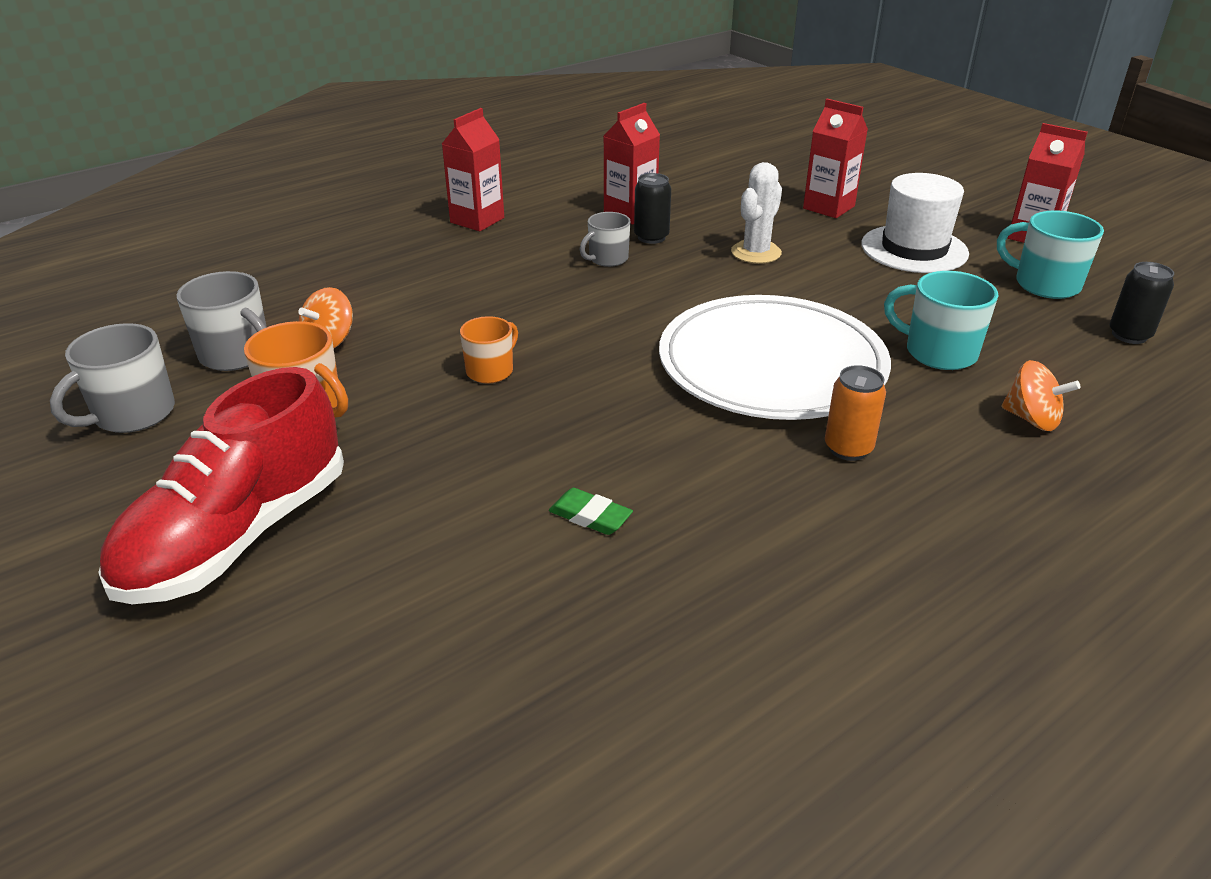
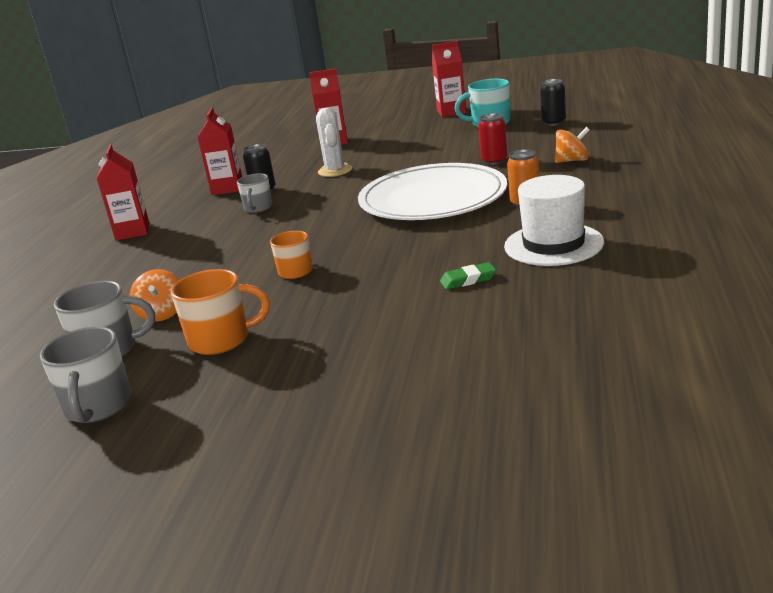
camera: 40 degrees left, 10 degrees down
(238, 536) = (305, 392): red shoe -> none
(914, 249) = (409, 137): white hat -> white hat (553, 244)
(938, 352) = (494, 161): turquoise mug -> red can

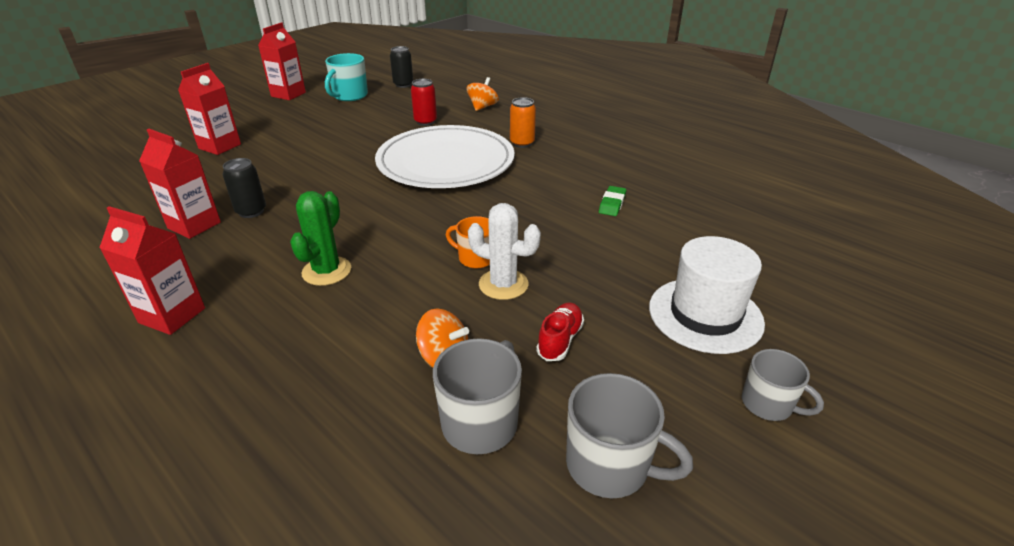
camera: 60 degrees left, 10 degrees up
(220, 241) = (326, 271): none -> green cactus
(221, 340) = (560, 340): orange mug -> red shoe
(258, 208) = (289, 228): grey mug -> grey mug (768, 404)
(335, 171) = (291, 170): white cactus -> white cactus (503, 284)
(553, 244) = (603, 162): white hat -> white hat (705, 315)

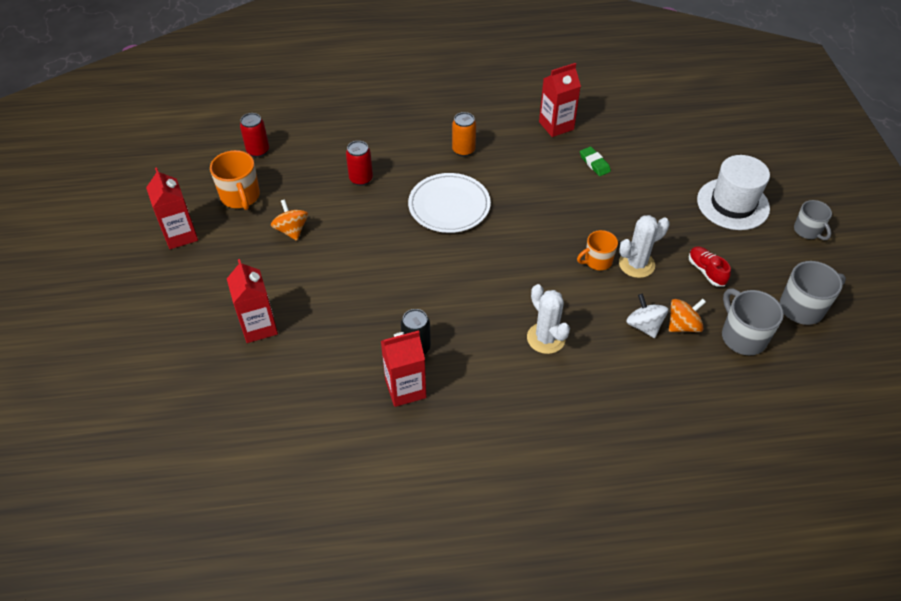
camera: 50 degrees left, 15 degrees up
(172, 315) = (529, 436): red carton -> red carton (556, 126)
(326, 271) = (546, 338): green cactus -> white cactus
(349, 96) = (240, 197): turquoise mug -> orange mug
(403, 85) = (258, 151): black can -> red can
(412, 328) = (644, 325): none -> white spinning top
(445, 162) = (449, 205): white plate -> white plate, size x0.64
(482, 107) = (371, 132): orange spinning top -> orange spinning top (292, 230)
(768, 404) = (808, 231): grey mug -> grey mug turned 75 degrees clockwise

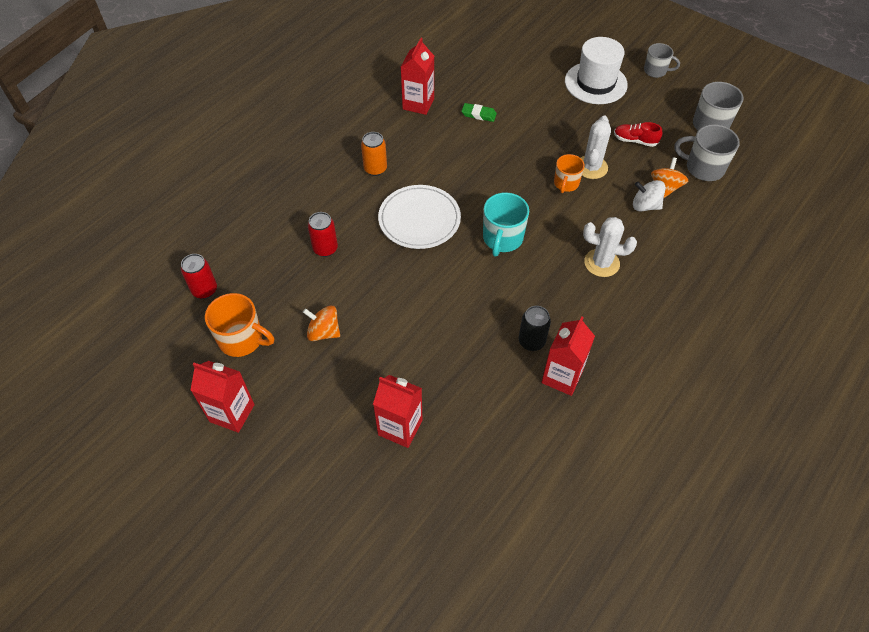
camera: 45 degrees left, 5 degrees up
(491, 263) = (502, 239): none -> turquoise mug

